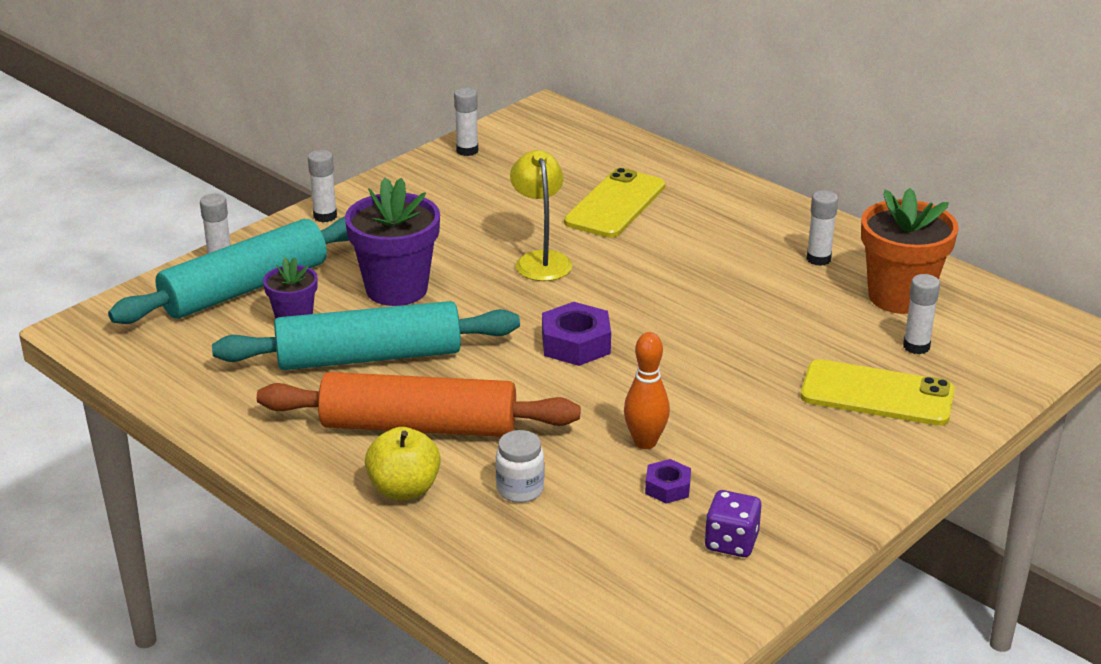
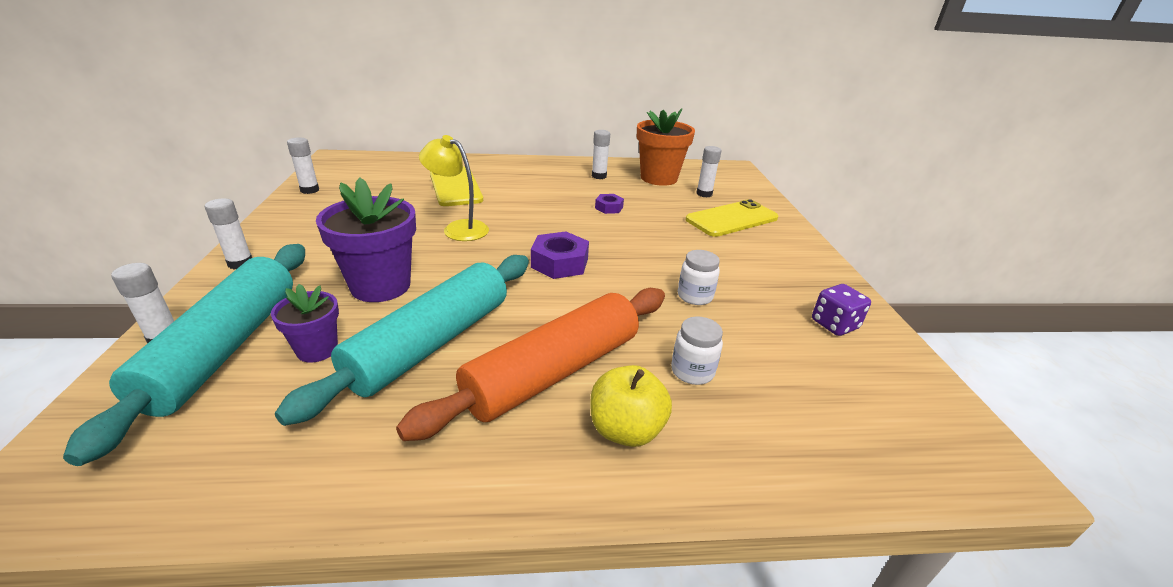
camera: 50 degrees left, 0 degrees up
(645, 442) = (695, 296): orange bowling pin -> white jar
(667, 487) = (753, 314): purple nut -> purple nut (609, 208)

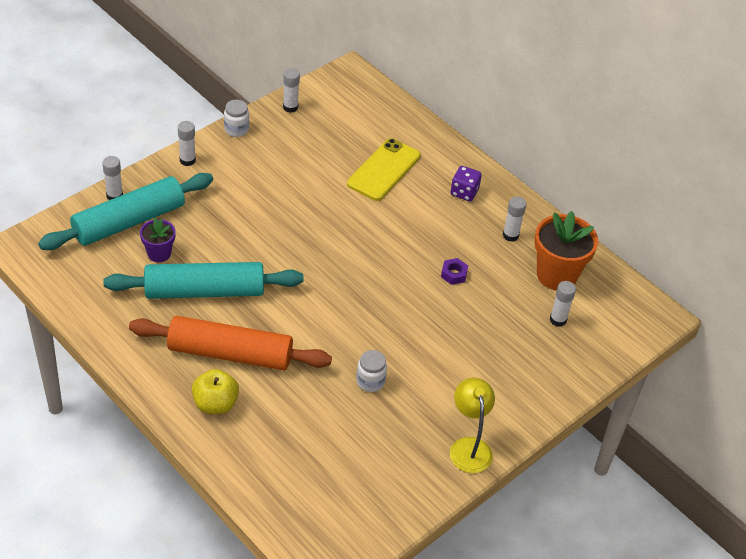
camera: 50 degrees right, 15 degrees up
(380, 286) = (228, 233): purple flower pot -> none
(458, 228) = (326, 216): yellow lamp -> yellow lamp (469, 447)
(559, 263) = (339, 294): purple nut -> none
(692, 371) = (287, 412): white jar -> white jar (236, 129)
(732, 219) = (524, 357): yellow phone -> none
(834, 324) = (410, 467): purple dice -> purple dice (464, 192)

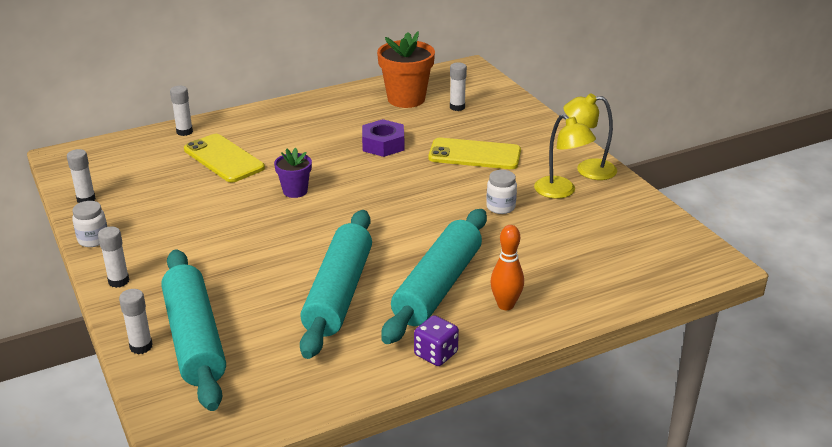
camera: 70 degrees left, 15 degrees down
(159, 253) = (262, 320): purple flower pot -> purple flower pot (295, 191)
(215, 404) = (505, 305): yellow apple -> orange bowling pin
(230, 353) = (437, 286): orange rolling pin -> turquoise rolling pin
(415, 427) = (561, 192): none -> yellow lamp
(454, 274) = (383, 144): purple nut -> purple nut, size x1.71
(462, 348) = (474, 154): none -> yellow phone
(464, 192) = (281, 123): purple dice -> purple dice (436, 354)
(510, 235) = (349, 111): white glue stick -> white glue stick (184, 132)

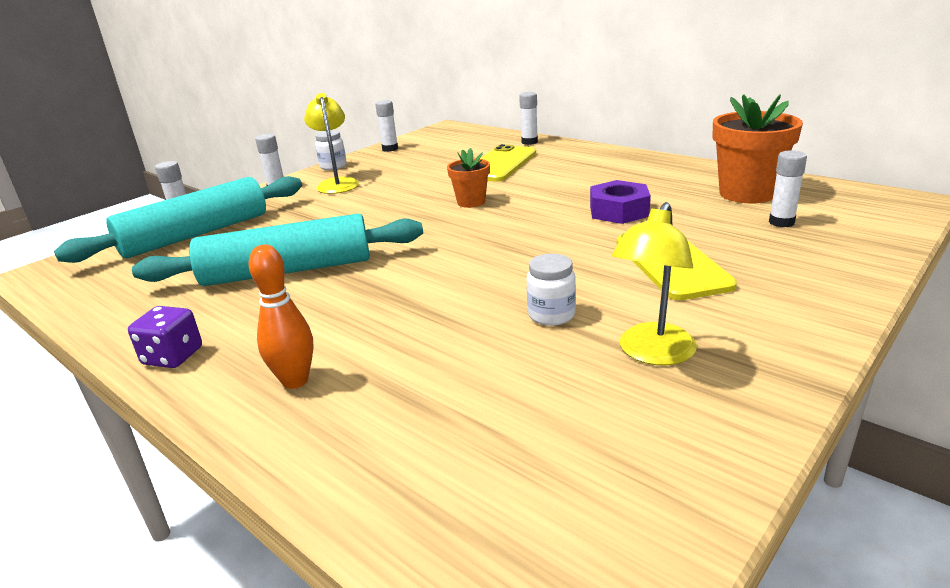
camera: 70 degrees right, 5 degrees down
(295, 191) = (471, 202): purple flower pot -> orange flower pot
(437, 286) = (323, 320): turquoise rolling pin -> none
(587, 169) = (761, 362): yellow lamp -> yellow lamp (337, 183)

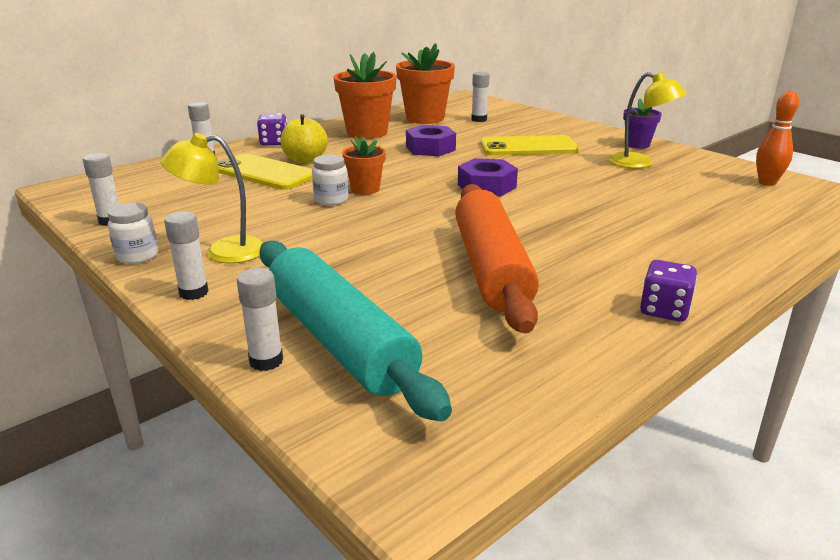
camera: 85 degrees left, 0 degrees up
(287, 271) = (491, 268): turquoise rolling pin -> orange rolling pin
(295, 381) = (690, 254): orange bowling pin -> orange bowling pin (767, 183)
(499, 251) = (486, 186): none -> purple nut
(543, 170) = (305, 160): none -> yellow apple
(551, 315) = (594, 179): white jar -> white jar (331, 200)
(586, 152) = (274, 142): none -> purple dice
(654, 177) = (367, 132): none -> orange flower pot
(769, 353) = (637, 144): none -> purple flower pot

